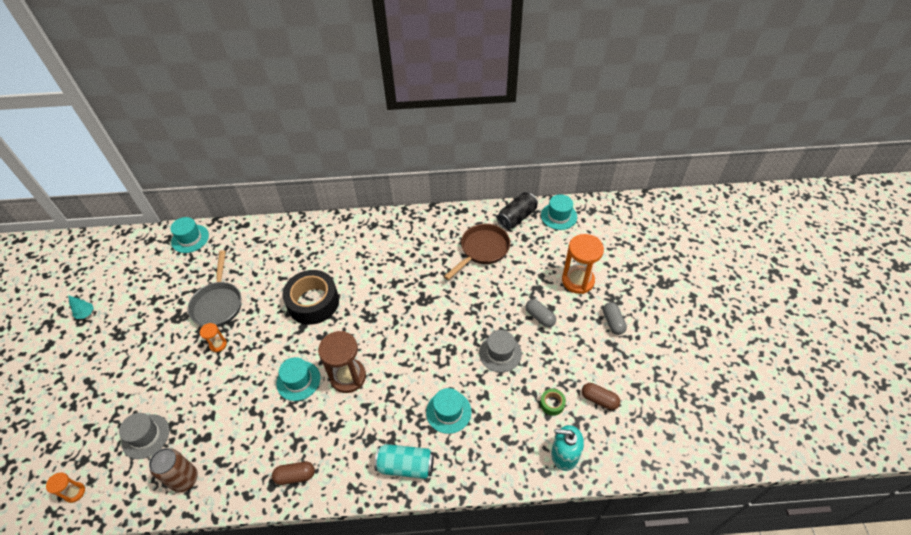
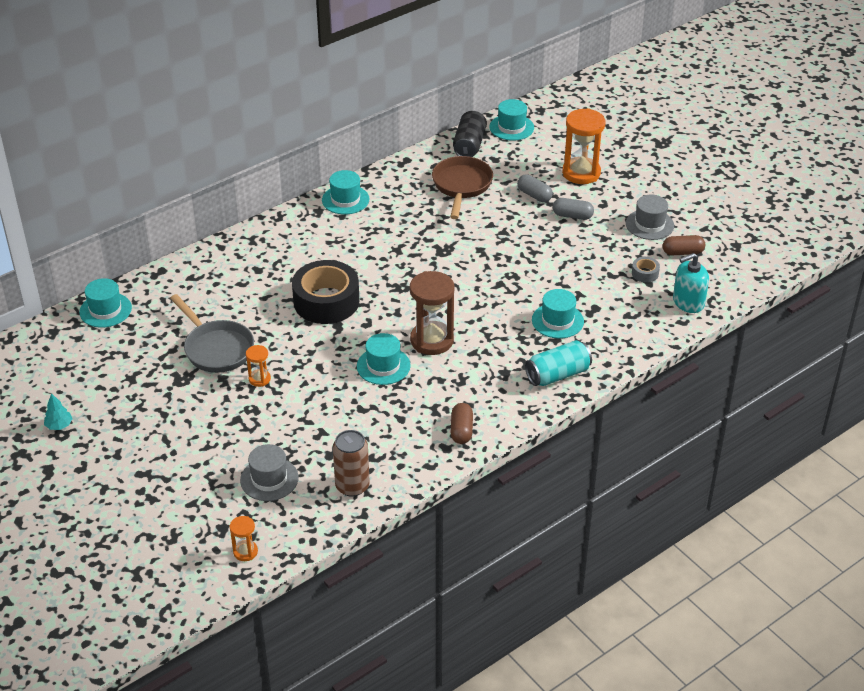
camera: 35 degrees left, 10 degrees down
(295, 476) = (461, 430): brown capsule -> brown capsule turned 45 degrees counterclockwise
(398, 224) = (345, 200): none -> turquoise hat
(500, 353) = (562, 258): grey hat -> grey hat (649, 224)
(552, 404) = (645, 273): green tape -> grey tape
(613, 322) = (643, 192): grey capsule -> grey capsule (534, 195)

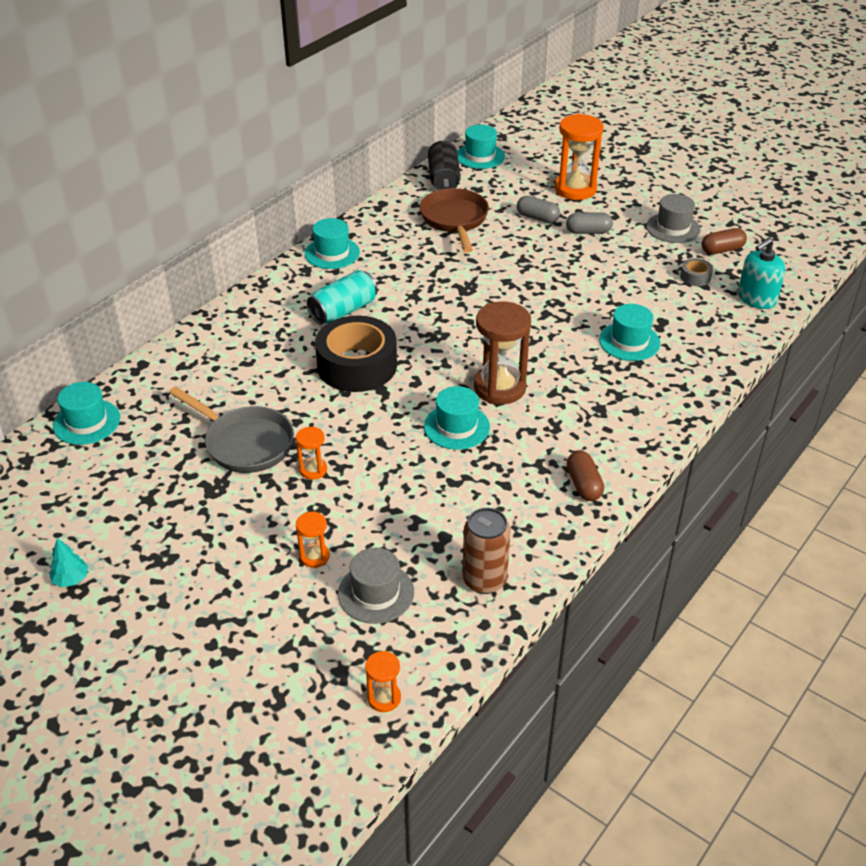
camera: 15 degrees left, 0 degrees up
(235, 444) = (314, 556): none -> orange hourglass
(557, 374) = (660, 400): turquoise can -> turquoise can (343, 311)

